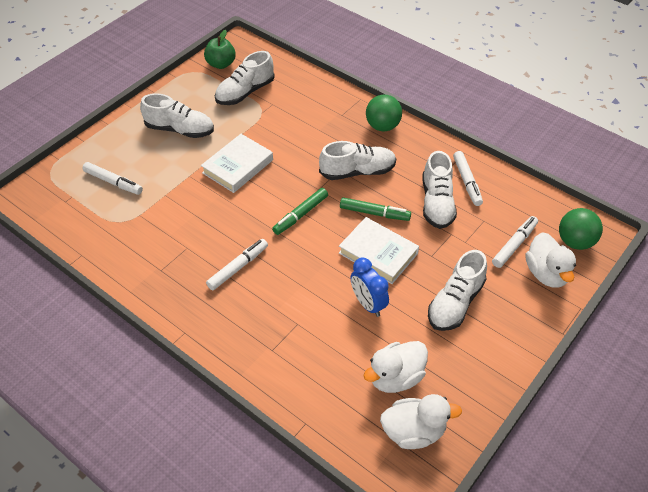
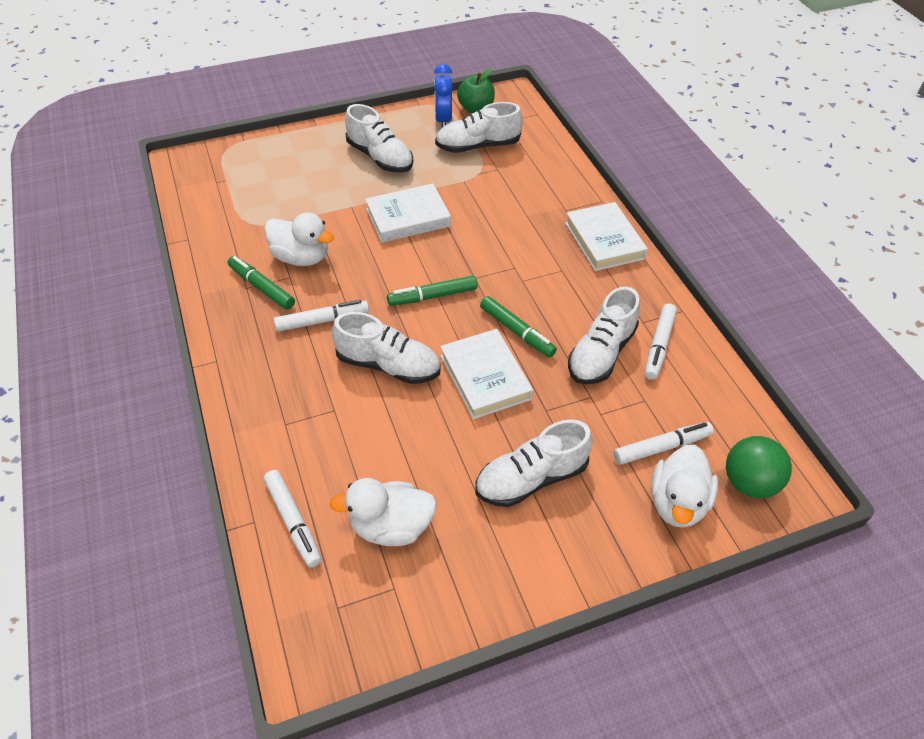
camera: 30 degrees right, 0 degrees up
(113, 182) = (274, 182): white marker -> white marker (293, 521)
(172, 264) = (261, 287): none -> green marker
(357, 171) = (534, 278): white shoe -> white shoe (388, 365)
(368, 304) = (427, 428): blue clock -> blue clock (443, 120)
(382, 126) = (604, 241): green ball -> white book
(413, 432) = (360, 600): white duck -> white duck (301, 257)

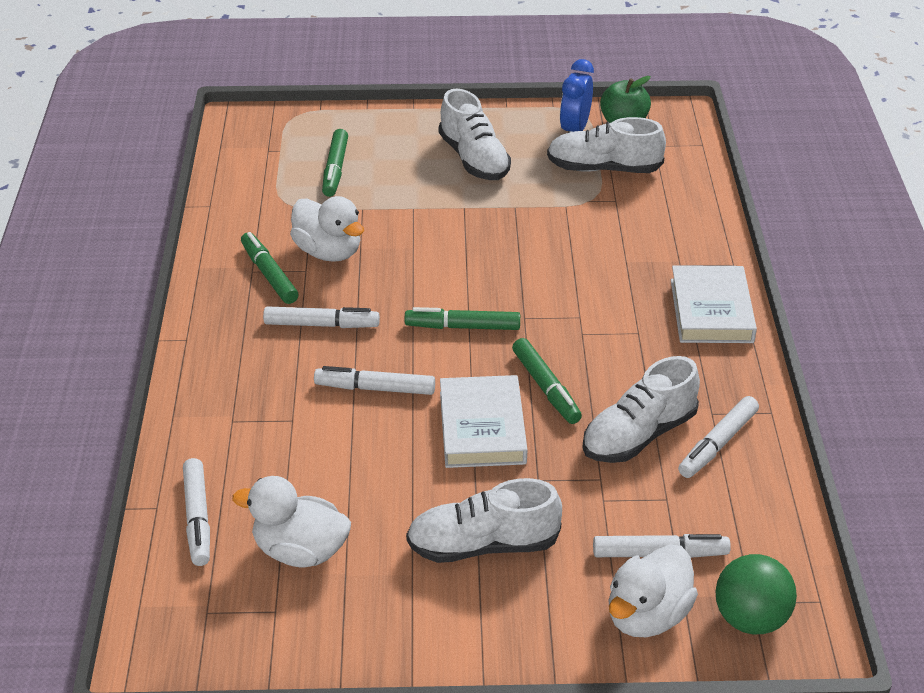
camera: 20 degrees right, 10 degrees down
(277, 187) = (335, 169): none -> green marker
(388, 365) = (375, 388): white shoe -> white marker
(408, 218) = (475, 234): white book -> none

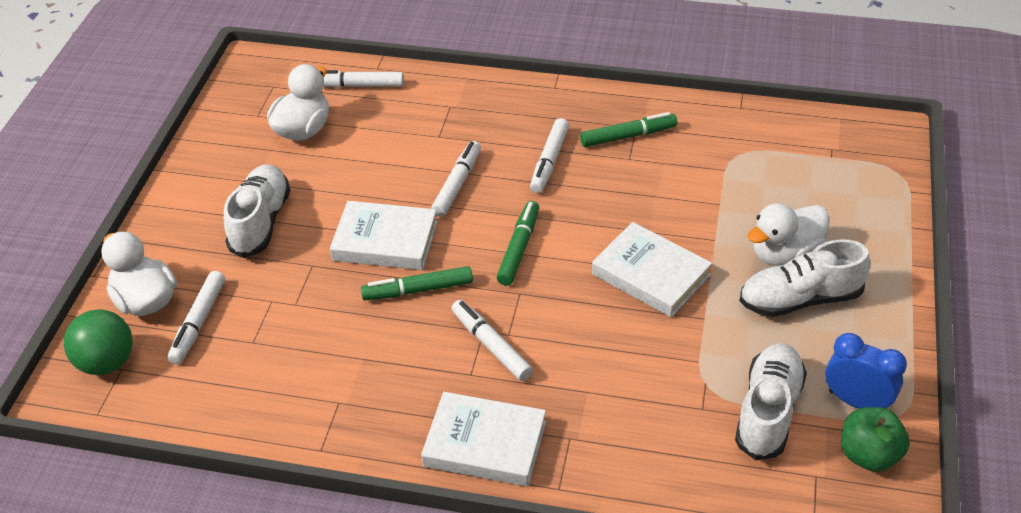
camera: 105 degrees right, 5 degrees up
(328, 252) = (653, 174): white duck -> white duck (785, 255)
(335, 169) = (791, 191): green marker -> none
(471, 240) = (651, 274): none -> white book
(638, 435) = (333, 341): white shoe -> none
(718, 444) = (298, 395): white marker -> white marker (491, 345)

